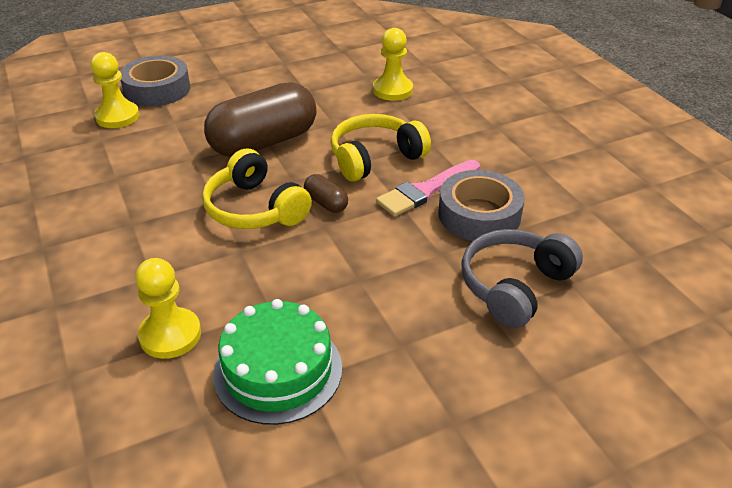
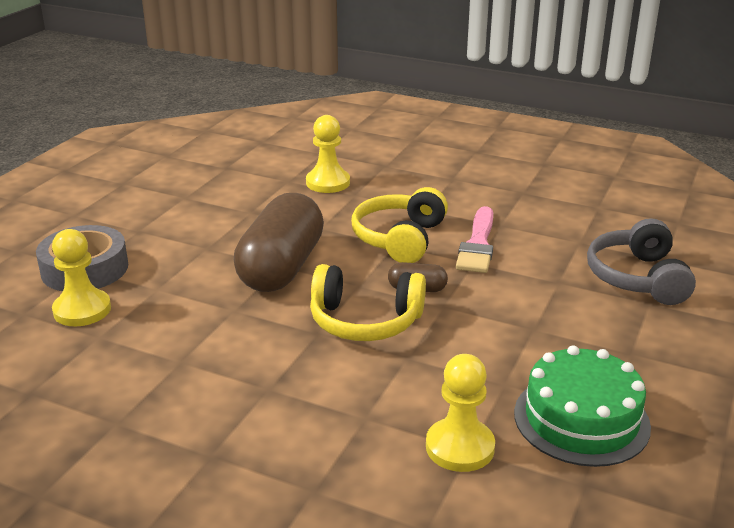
camera: 40 degrees left, 10 degrees down
(479, 215) = (541, 244): grey tape -> none

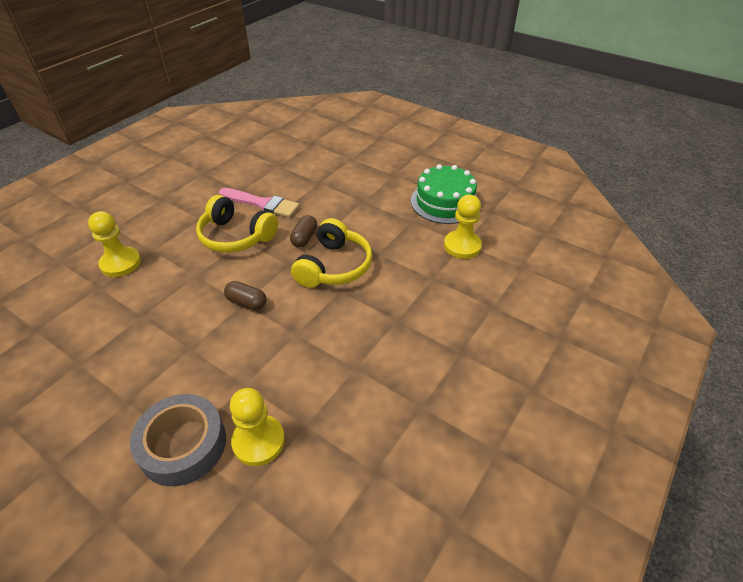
camera: 80 degrees left, 15 degrees up
(281, 268) = (247, 302): brown capsule -> brown capsule, size x0.42
(637, 278) = (326, 156): grey headphones -> none

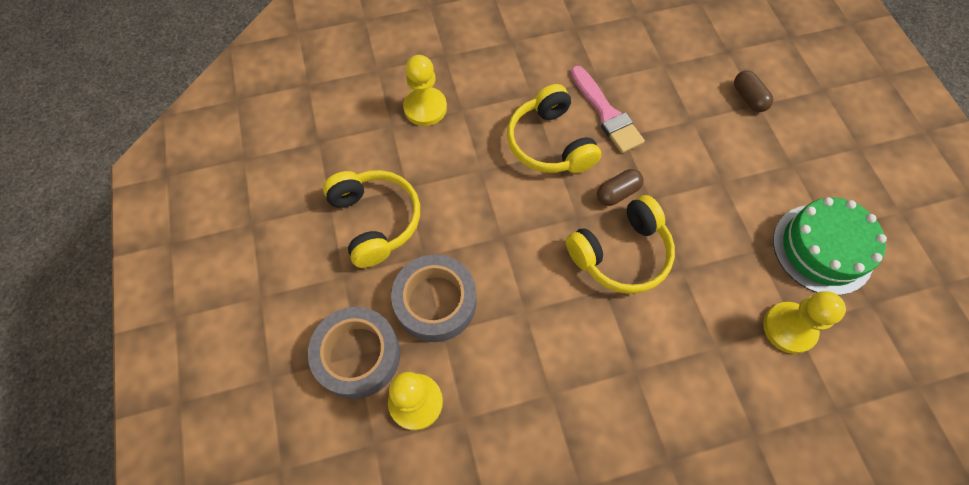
camera: 40 degrees right, 20 degrees up
(130, 350) = (375, 221): none -> yellow headphones
(223, 369) = (435, 302): none -> grey tape
(247, 302) = (505, 238): brown capsule -> brown capsule (748, 98)

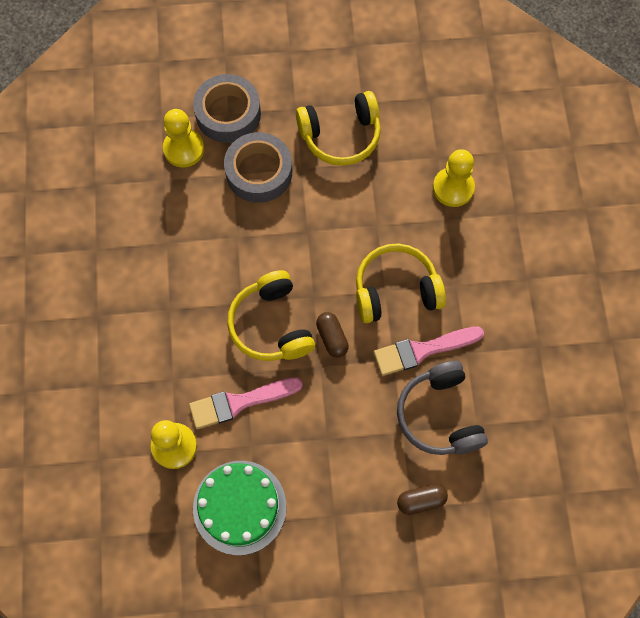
camera: 100 degrees right, 5 degrees up
(665, 93) = (439, 415): none -> grey headphones
(716, 269) = (239, 402): none -> pink brush

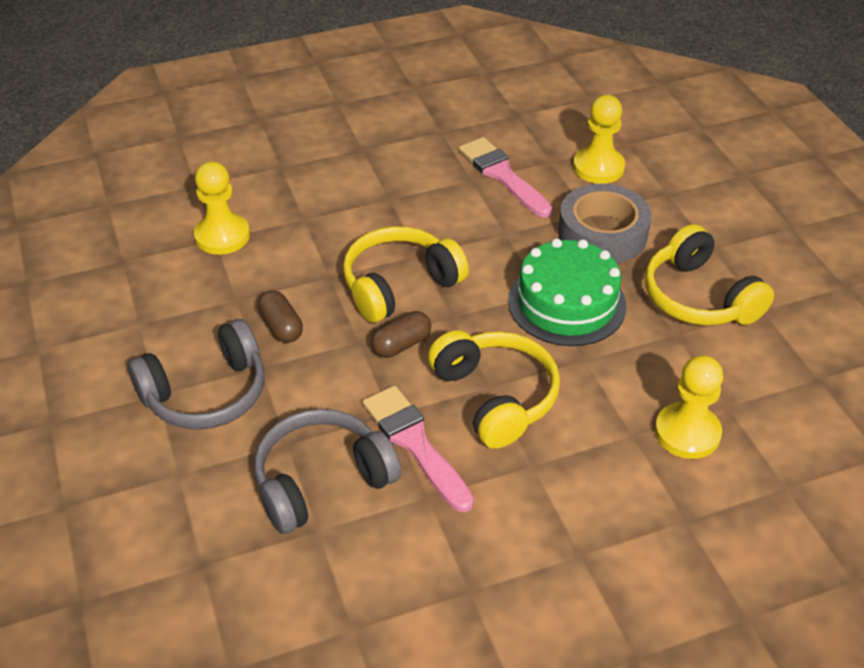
camera: 75 degrees right, 25 degrees down
(228, 114) = (667, 192): grey tape -> none
(239, 402) = (289, 278): pink brush -> pink brush (502, 175)
(239, 507) = (156, 304): green cake -> green cake (567, 303)
(343, 480) = (206, 393): none -> grey headphones
(421, 500) = (190, 482): brown capsule -> brown capsule (281, 327)

